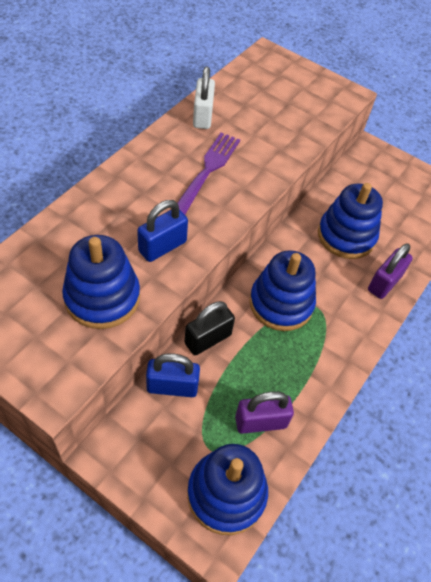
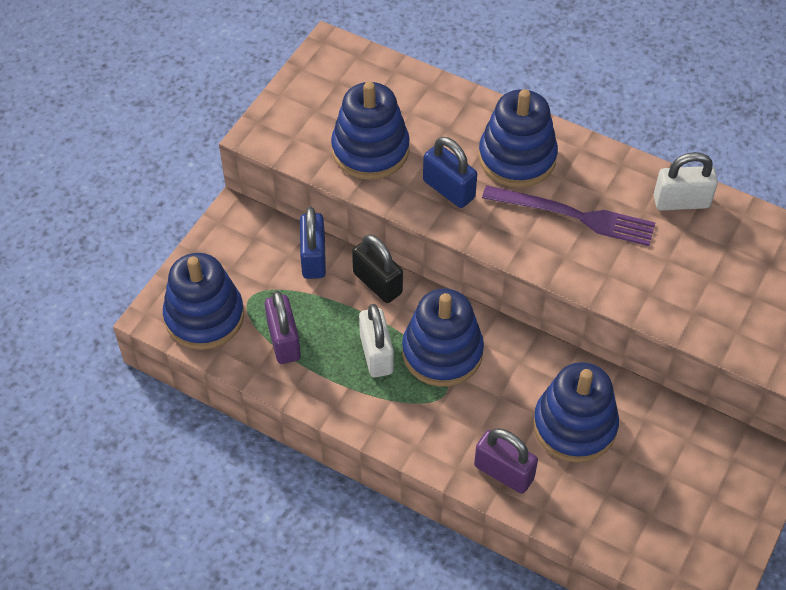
camera: 90 degrees right, 0 degrees up
(138, 196) = (517, 158): none -> blue stacking toy
(279, 350) = (376, 354): none -> white padlock

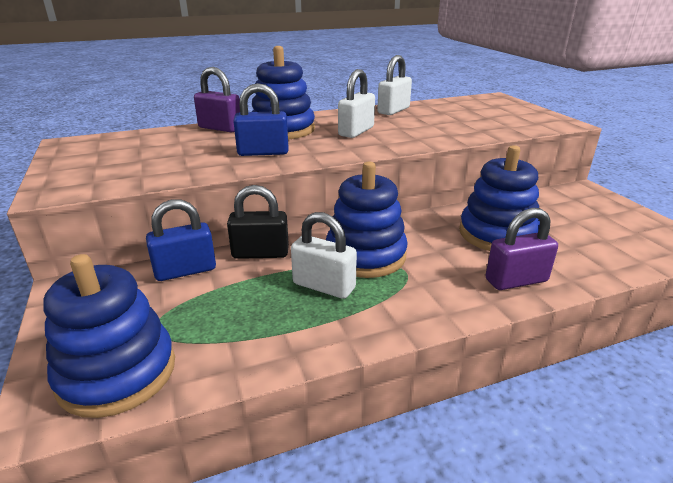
camera: 50 degrees left, 25 degrees down
(284, 341) = (233, 331): purple padlock -> purple padlock (220, 128)
(313, 258) = (185, 270): blue padlock -> blue padlock turned 60 degrees counterclockwise
(370, 150) = (174, 162): blue stacking toy -> none
(574, 216) = (356, 131): purple fork -> white padlock

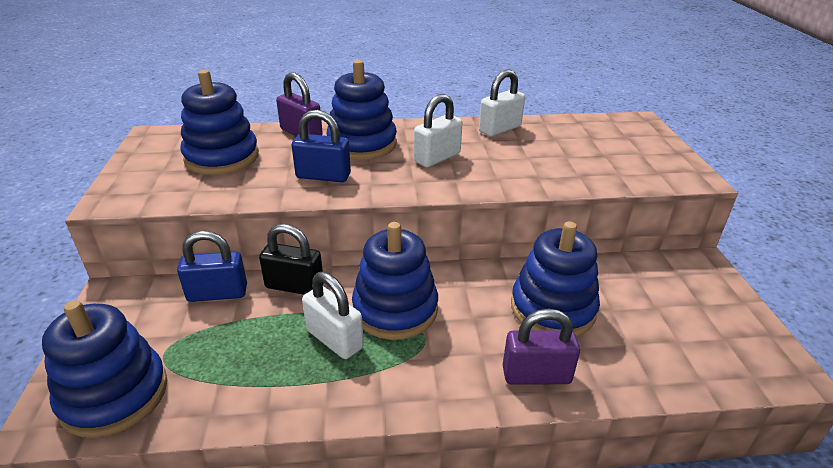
camera: 15 degrees right, 5 degrees up
(153, 150) = (222, 157): none -> blue stacking toy

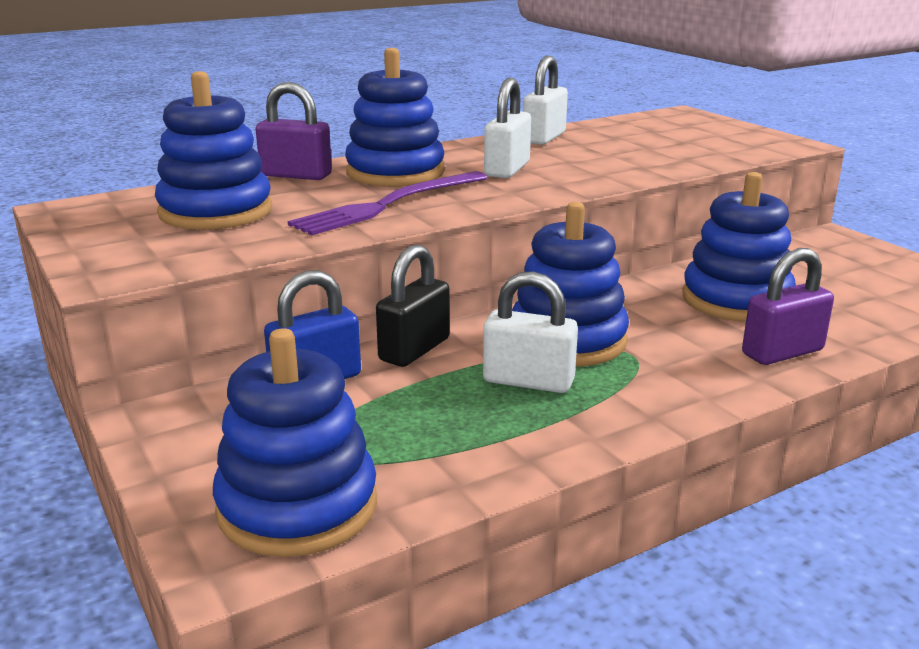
camera: 25 degrees left, 10 degrees down
(294, 286) = (414, 349): black padlock -> black padlock turned 45 degrees counterclockwise
(323, 176) = (388, 205): blue padlock -> purple fork

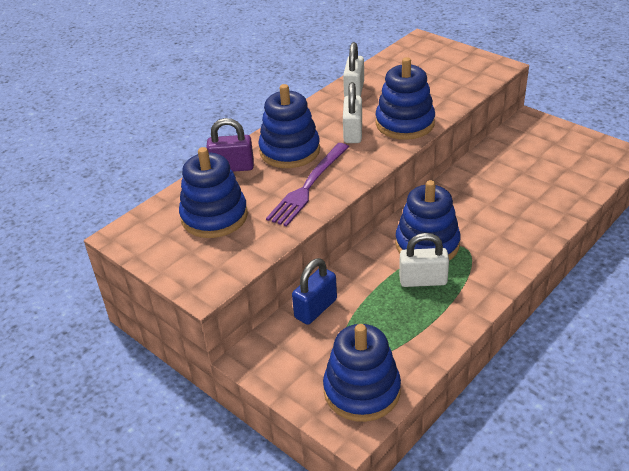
camera: 15 degrees left, 15 degrees up
(414, 349) = (352, 272): black padlock -> none
(736, 300) = (498, 190): blue stacking toy -> blue stacking toy (405, 123)
(782, 352) = (535, 226): purple padlock -> none

